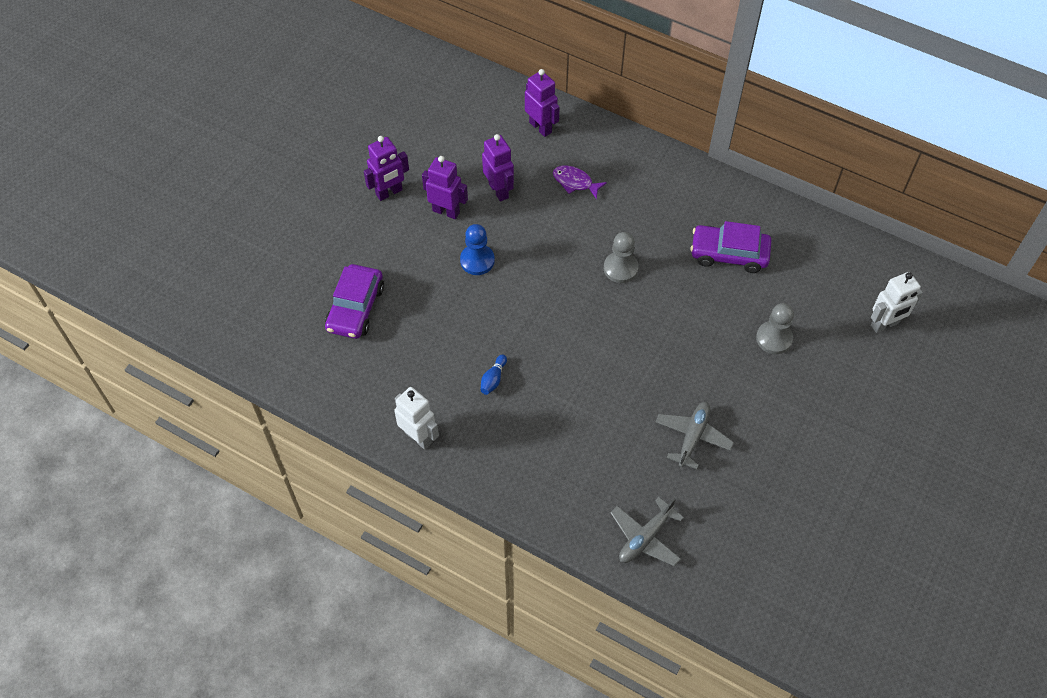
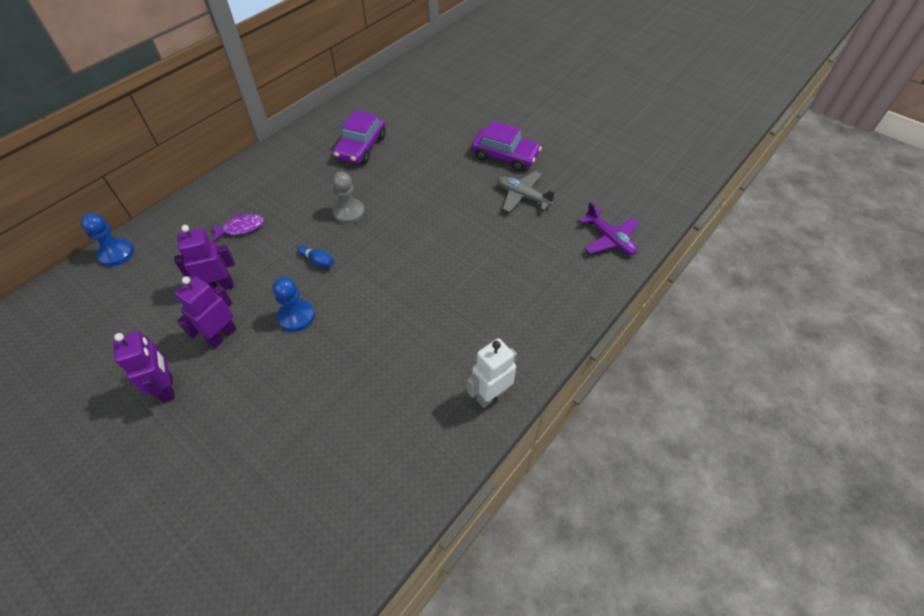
camera: 80 degrees left, 5 degrees down
(355, 308) = (312, 441): purple car -> purple car (505, 156)
(493, 379) = (438, 321): blue bowling pin -> blue bowling pin (318, 261)
(520, 100) = (116, 253): none -> blue pawn
(540, 127) = (161, 243): purple robot -> none
(575, 182) = (241, 228): purple fish -> purple fish turned 150 degrees counterclockwise
(645, 537) = (609, 239): grey plane -> purple plane
(774, 338) = (446, 138): grey pawn -> none
(885, 324) = (450, 86): white robot -> none

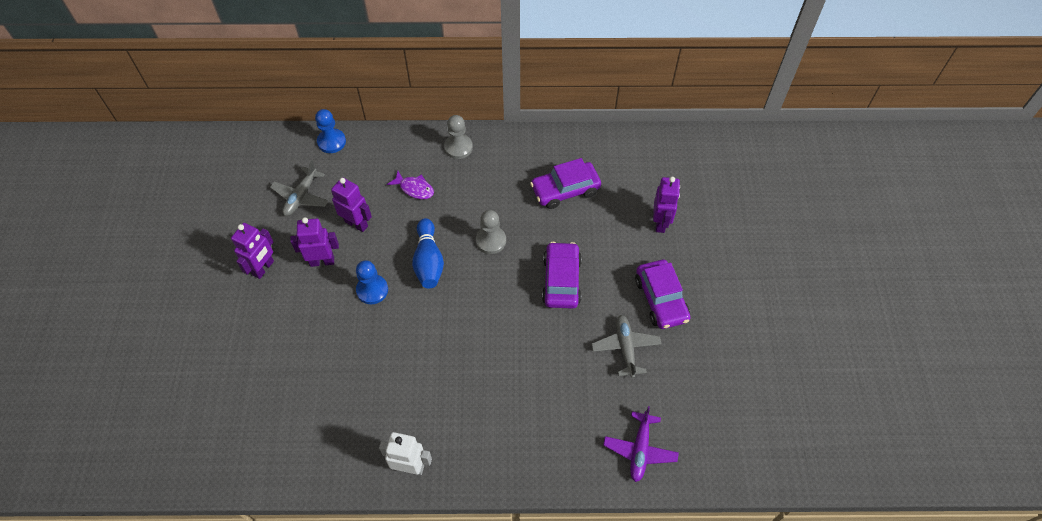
camera: 50 degrees right, 5 degrees up
(137, 310) = (301, 197): none -> grey plane
(243, 179) = (458, 147): none -> grey pawn
(318, 261) = (428, 261): blue bowling pin -> blue bowling pin, size x1.97
(431, 195) = (561, 280): none -> purple car
(447, 120) = (660, 223): none -> purple robot

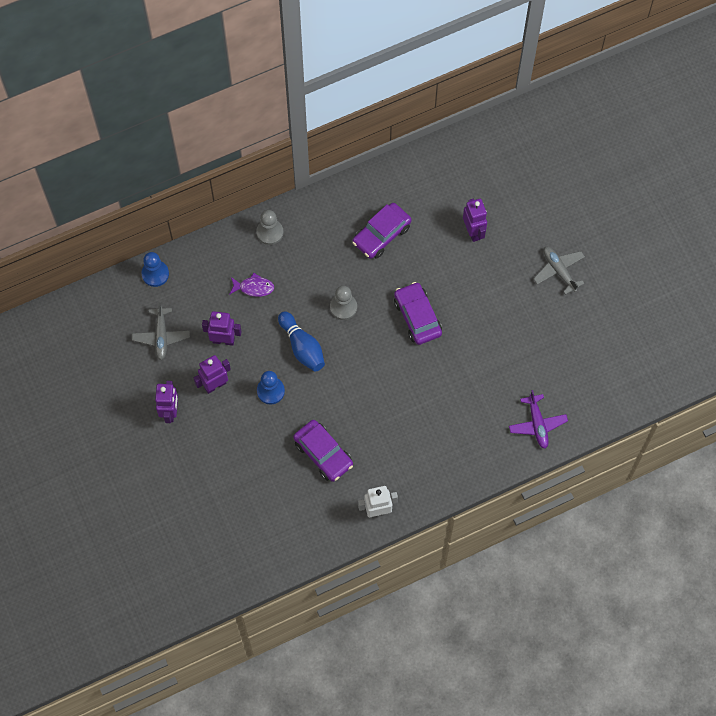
camera: 25 degrees left, 10 degrees up
(625, 348) = (492, 351): grey plane -> grey plane (559, 271)
(661, 299) = (502, 299): purple car -> purple car (323, 453)

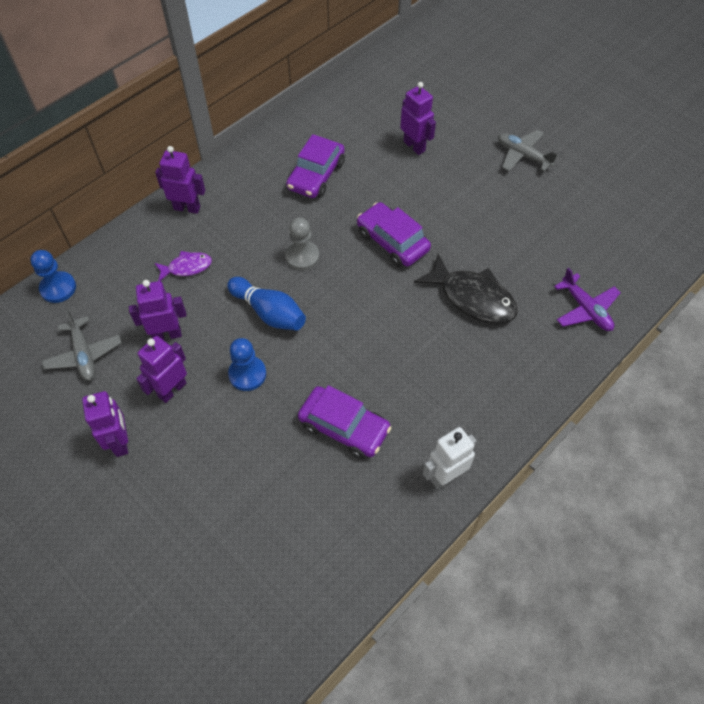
camera: 20 degrees left, 10 degrees down
(270, 232) = (187, 208): grey pawn -> purple robot
(457, 386) = (472, 298): none -> black fish

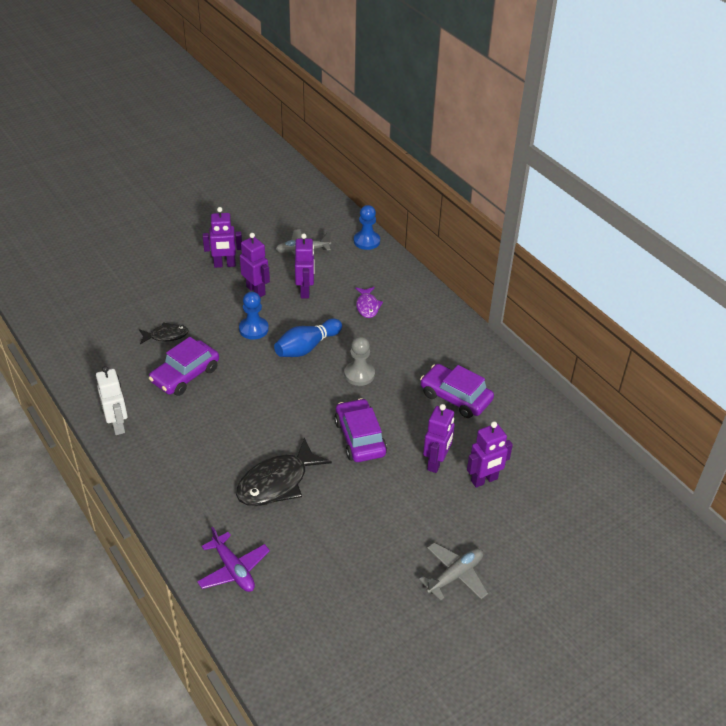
camera: 100 degrees right, 15 degrees down
(187, 208) = (432, 311): purple robot -> purple robot (436, 463)
(278, 472) = (166, 335): none -> black fish
(392, 241) = (360, 438): purple car -> purple car turned 75 degrees counterclockwise
(585, 309) = (233, 569): purple plane -> purple plane turned 105 degrees counterclockwise

